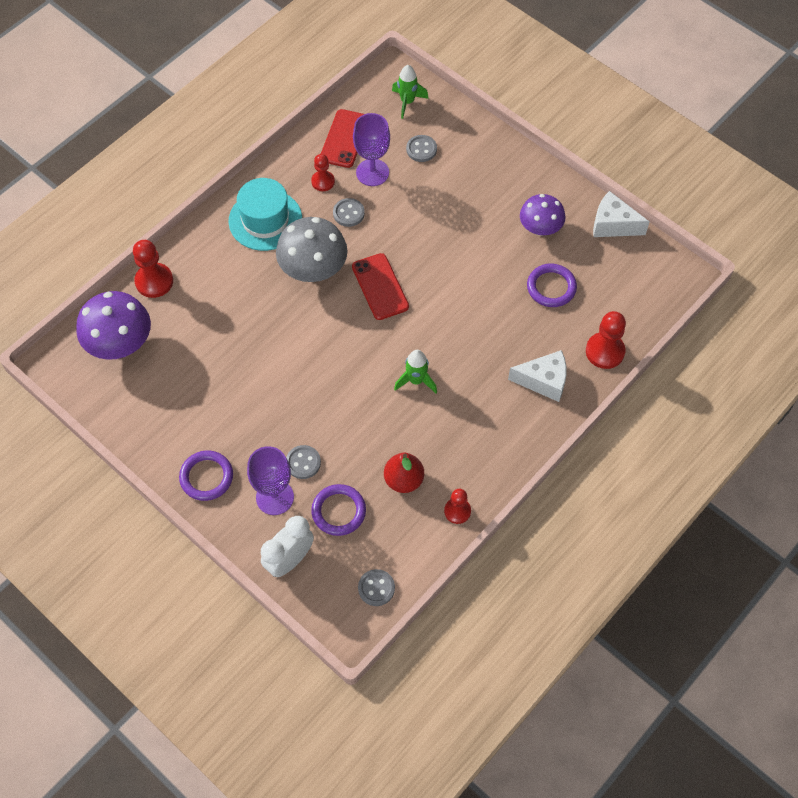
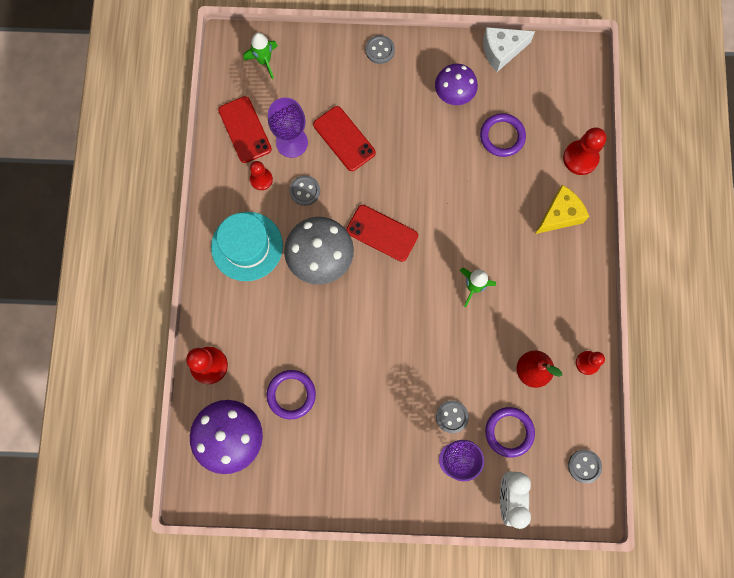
camera: 40 degrees left, 15 degrees up
(206, 477) = (394, 486): purple ring -> purple ring (291, 394)
(416, 198) = (344, 139): none -> red phone
(421, 149) = (311, 94): grey button -> grey button (380, 50)
(543, 381) = (559, 215): white cheese -> yellow cheese

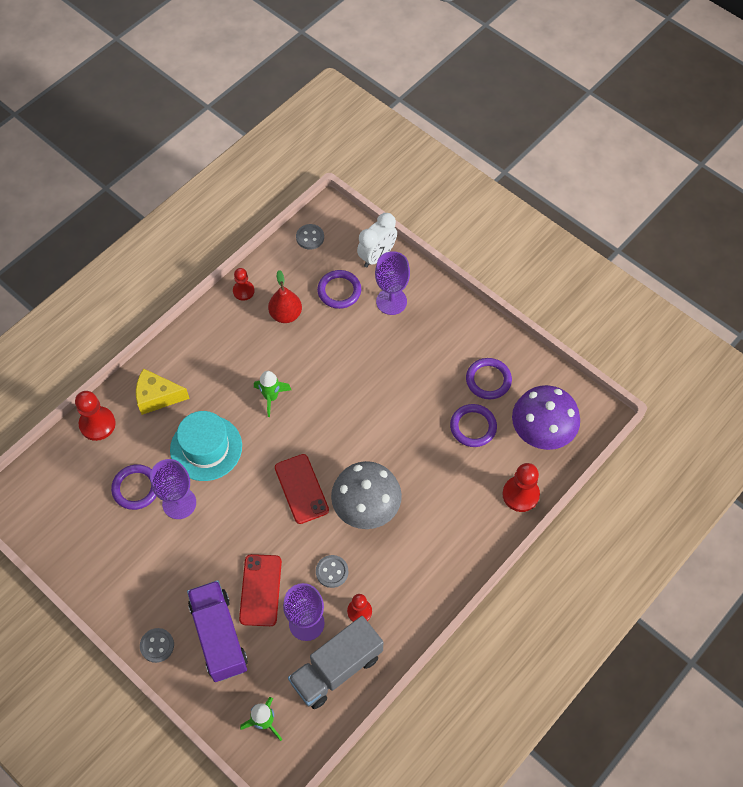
camera: 140 degrees left, 15 degrees down
(245, 130) = (336, 669): red phone -> grey truck
(247, 246) = (417, 564): turquoise hat -> turquoise hat (206, 448)
(312, 450) = (488, 380): none -> purple ring
(344, 87) = (219, 636): none -> purple truck
(452, 416) = (369, 328): grey button -> none
(454, 94) = (136, 554): purple mushroom -> none
(460, 151) = (179, 503): none -> purple goblet
(502, 51) = (61, 558): white cheese -> none

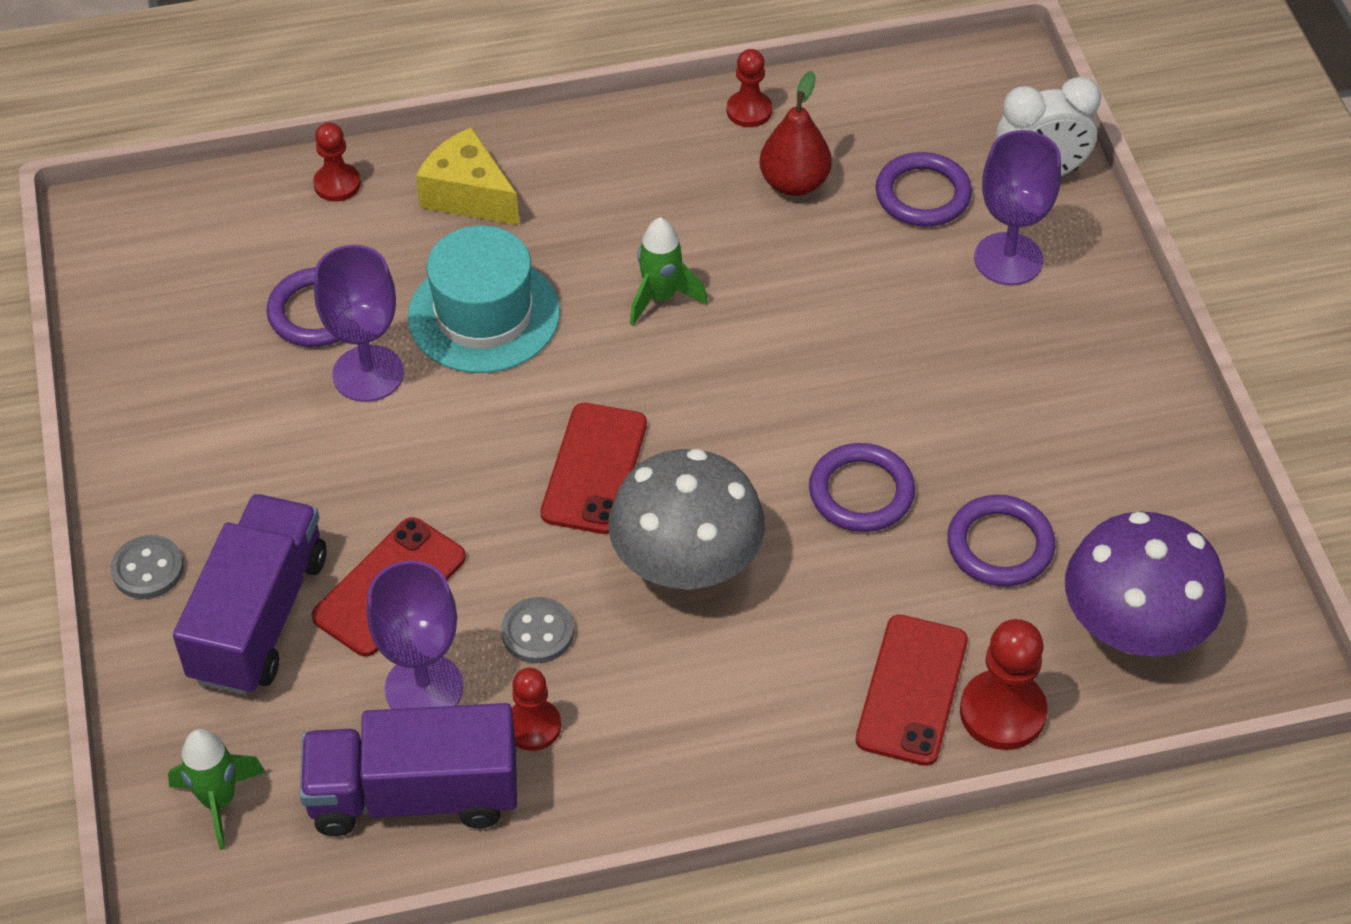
camera: 35 degrees right, 10 degrees down
(97, 424) = (337, 184): red pawn -> red pawn, size x0.64
(310, 237) = (937, 86): grey button -> none
(336, 669) = (414, 795): grey truck -> purple truck
(483, 506) = (911, 690): none -> red phone
(488, 380) = (1094, 483): purple ring -> purple ring (861, 492)

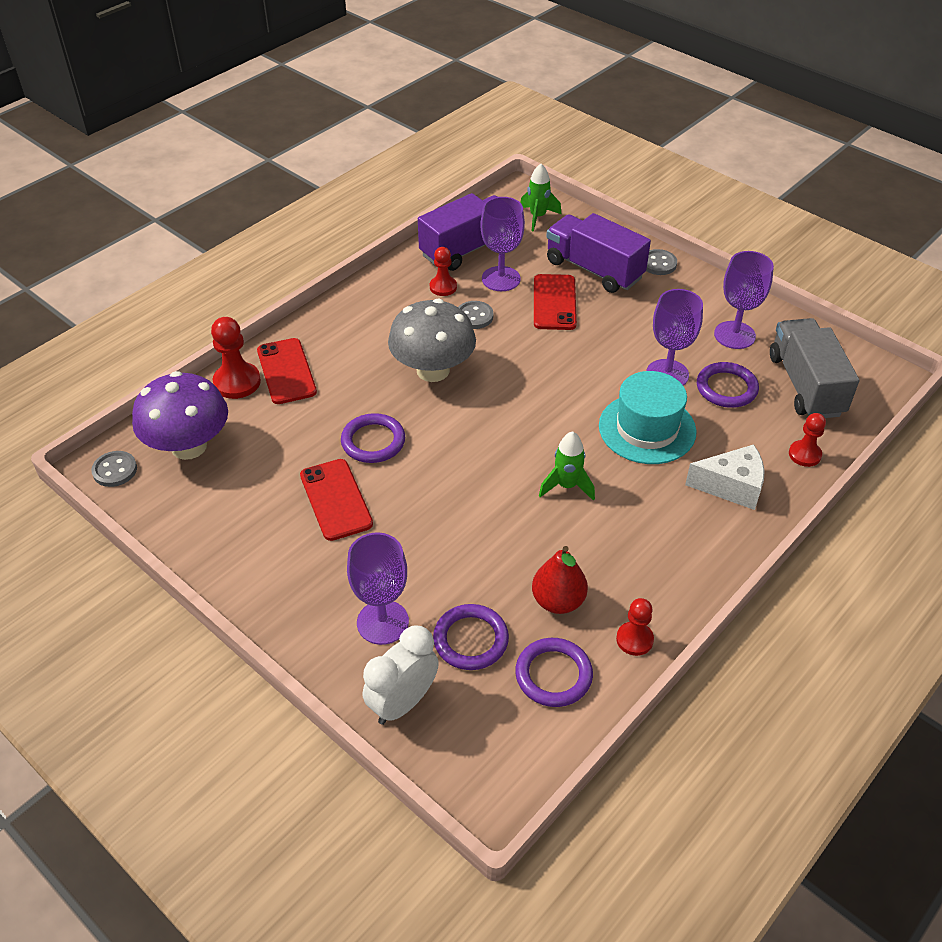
camera: 145 degrees right, 5 degrees down
(204, 380) = (734, 335): none -> purple goblet
(215, 261) = (805, 385): none -> grey truck
(259, 617) = (594, 270): purple truck -> purple truck turned 150 degrees clockwise
(468, 195) = (731, 486): yellow cheese -> white cheese
(594, 469) = (515, 387): red phone -> red phone (336, 499)
(1000, 545) = (282, 451): purple ring -> purple ring (553, 675)
(1262, 645) = (115, 470): none -> grey button

